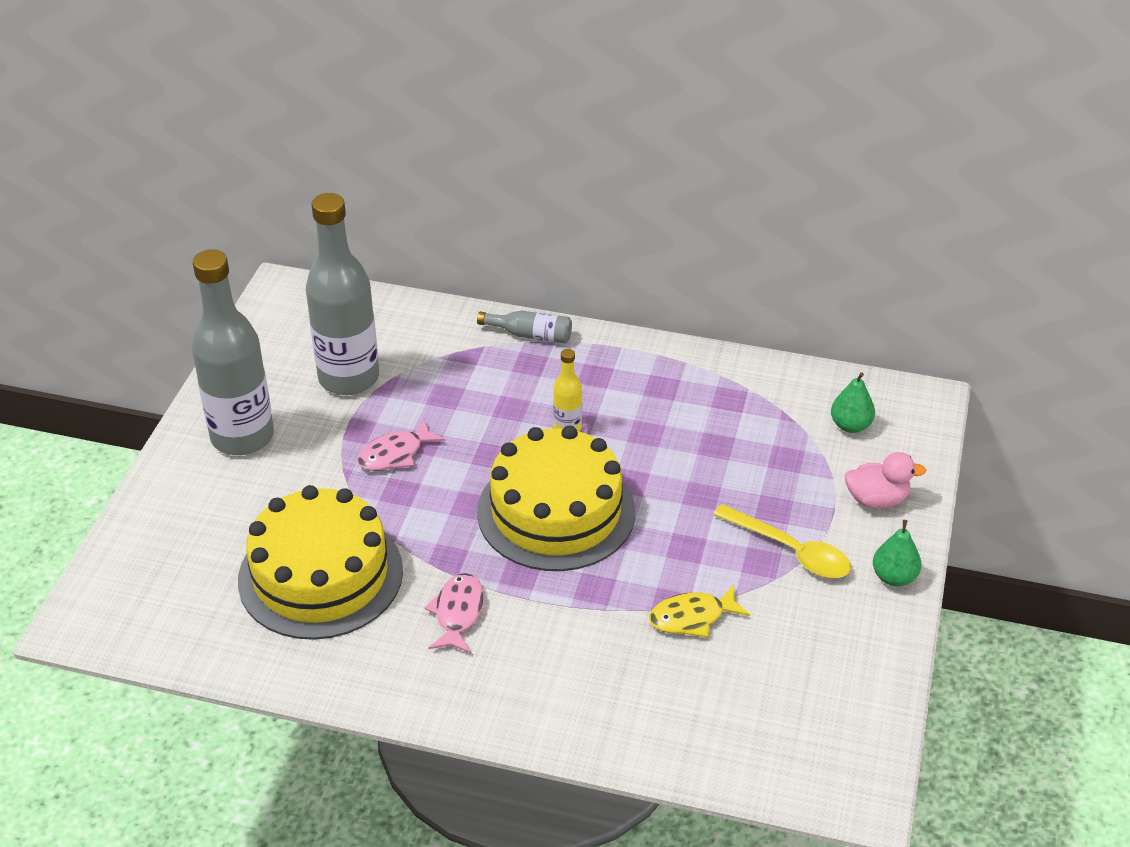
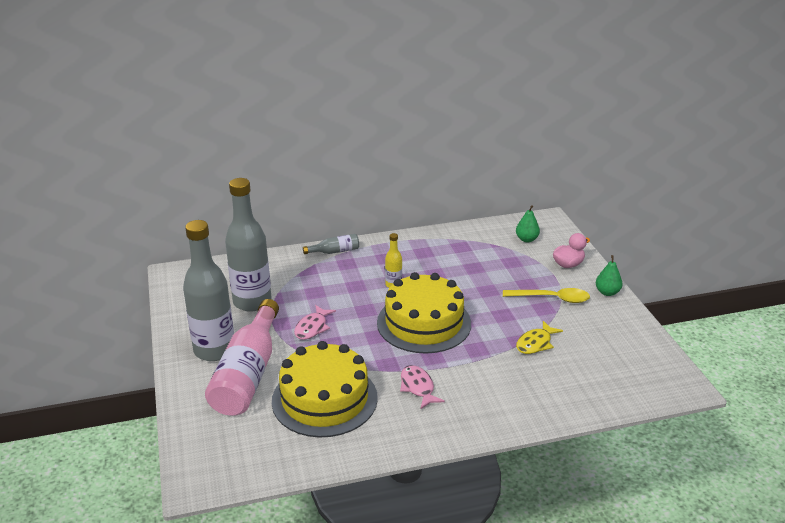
camera: 30 degrees left, 10 degrees down
(255, 492) = (248, 374): none -> pink bottle

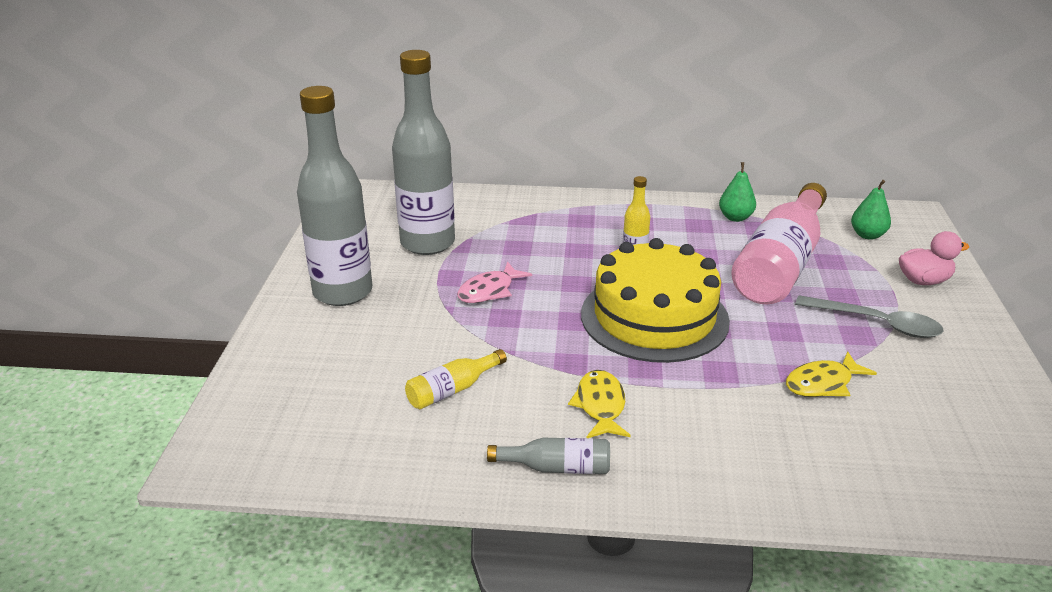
camera: 20 degrees right, 0 degrees up
(248, 374) = (367, 331): pink bottle -> pink bottle (780, 264)
(324, 399) = (452, 390): yellow cake -> yellow bottle
(335, 251) = (573, 203): grey bottle -> grey bottle (557, 467)
(418, 387) = (600, 406): pink fish -> yellow fish
(552, 298) = (877, 324): yellow spoon -> grey spoon
(607, 292) = (978, 333): green pear -> green pear (735, 217)

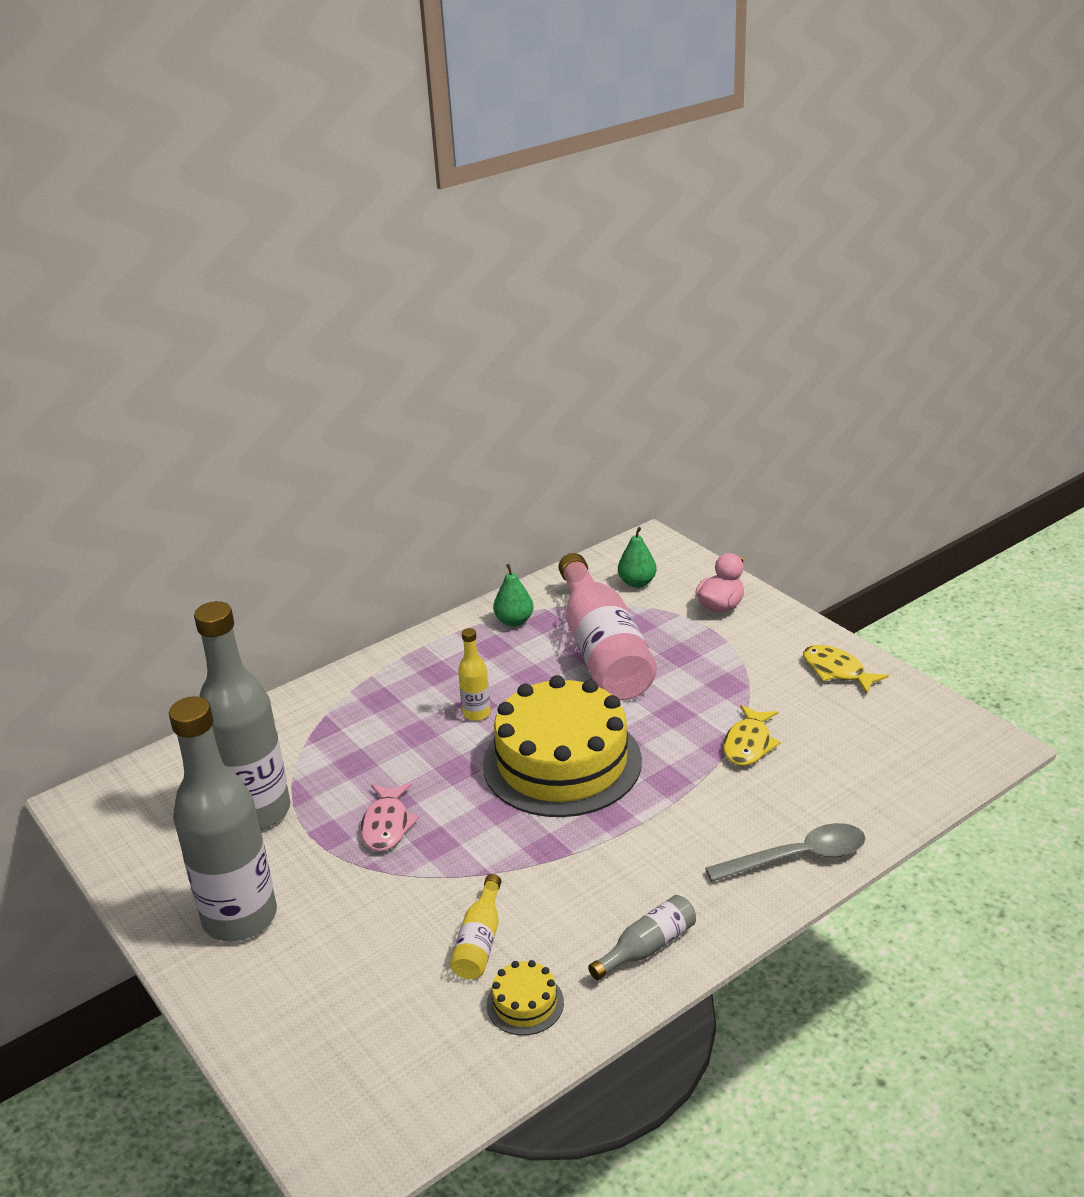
camera: 40 degrees left, 0 degrees up
(428, 445) = (525, 1003): none -> yellow cake
(600, 406) = (616, 872): yellow fish -> yellow fish (837, 671)
(877, 324) = (730, 666): grey spoon -> grey spoon (798, 857)

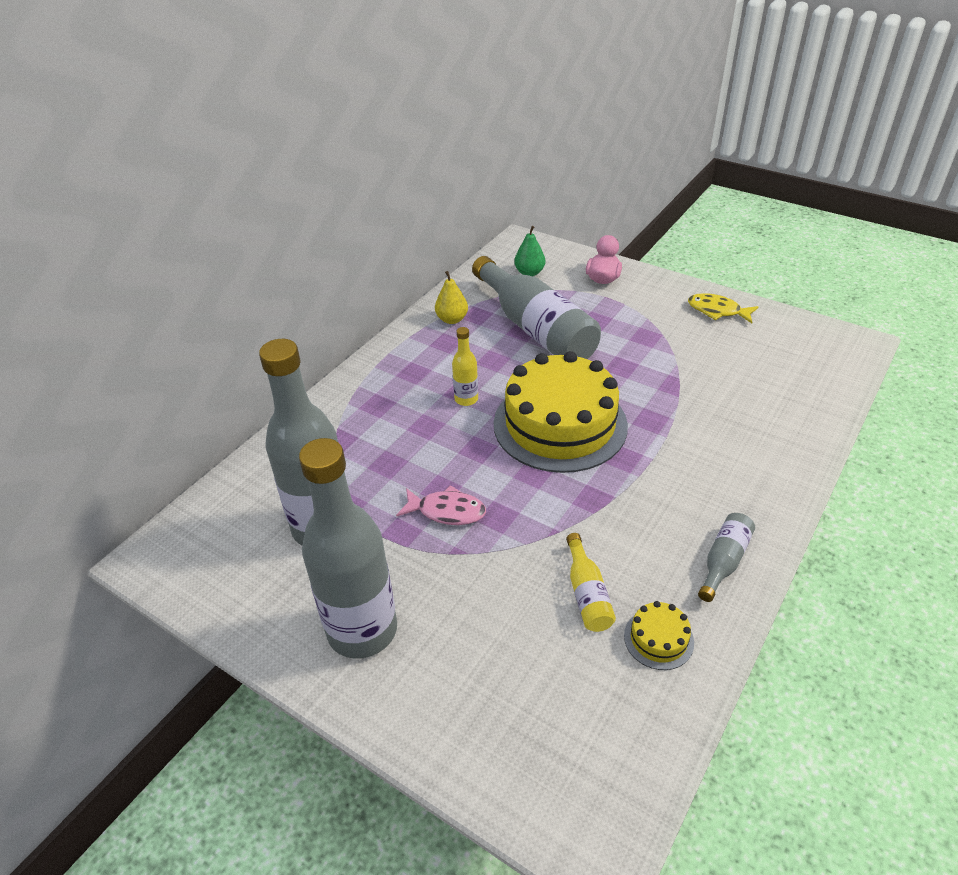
camera: 20 degrees left, 10 degrees up
(387, 825) = (447, 511): pink fish -> pink fish turned 60 degrees counterclockwise
(514, 621) = (452, 319): green pear -> yellow pear
(602, 650) = (535, 329): pink bottle -> grey bottle
(748, 744) = (691, 378): yellow fish -> none
(798, 857) = (785, 458): grey spoon -> none

